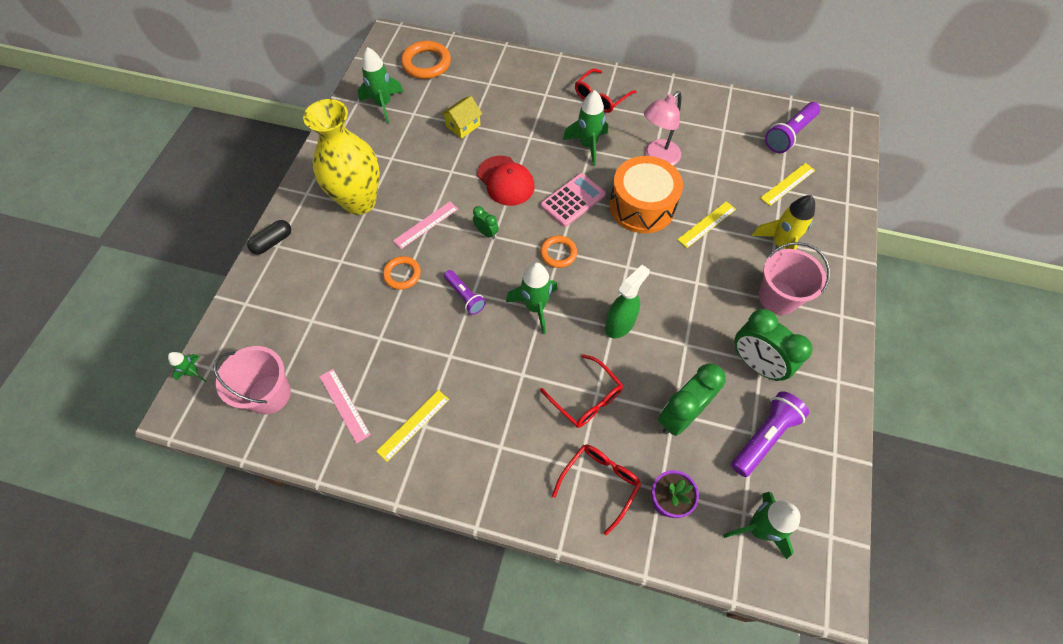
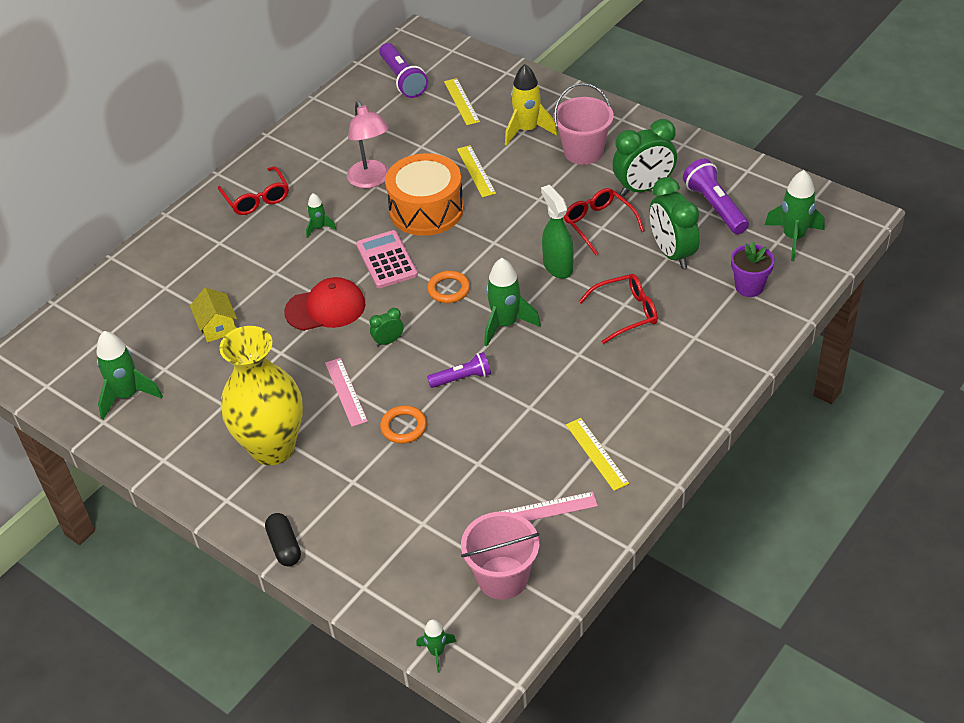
camera: 65 degrees left, 15 degrees down
(426, 63) = (86, 339): orange ring -> none
(588, 145) = (319, 228): green rocket -> green rocket, size x0.54
(600, 483) = (715, 326): red glasses -> red glasses (599, 224)

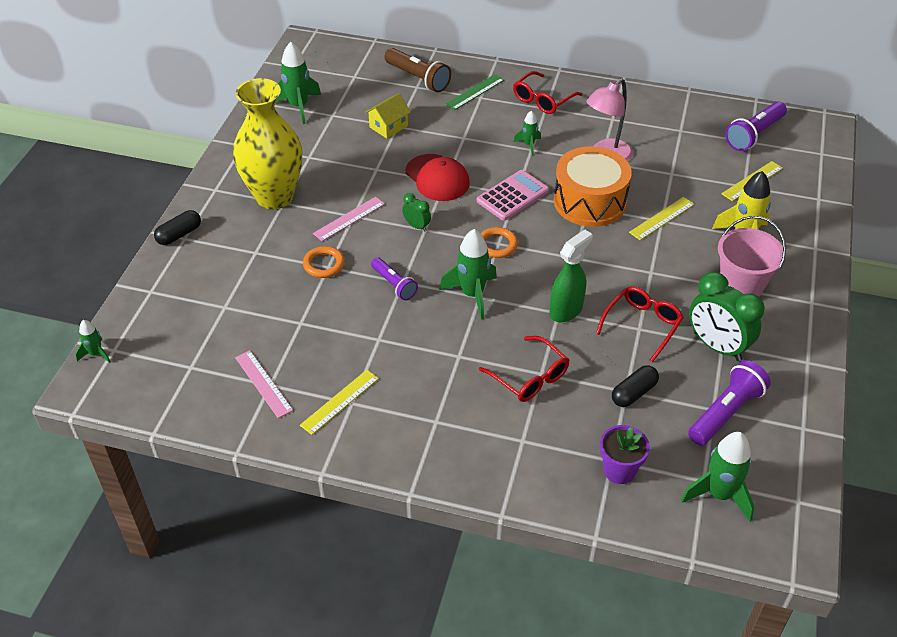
camera: 65 degrees right, 0 degrees up
(152, 283) = (418, 78): none -> brown flashlight
(208, 244) = (475, 92): none -> green ruler
(502, 577) = (180, 374): pink bucket -> none
(672, 253) = (633, 393): green clock -> black capsule

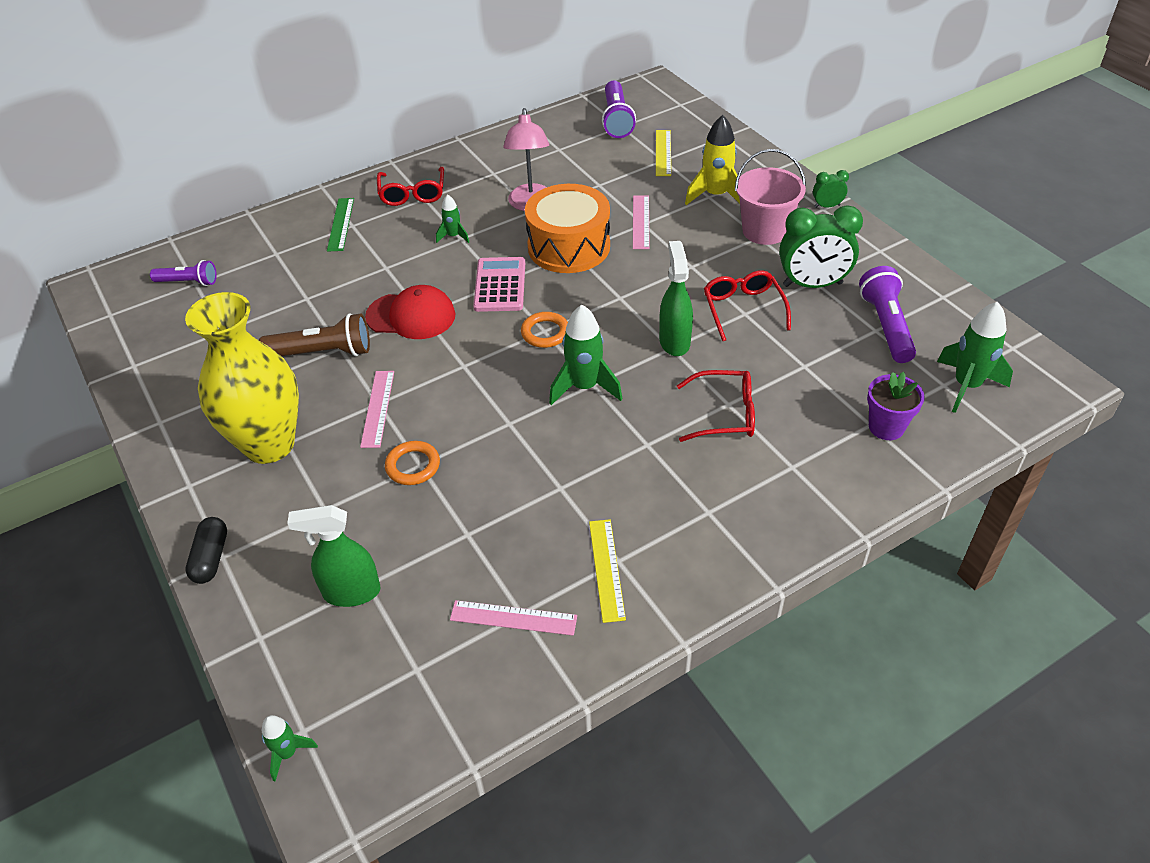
camera: 45 degrees left, 0 degrees up
(213, 304) = (351, 592): none -> green spray bottle
(298, 106) = (172, 346): green rocket -> none
(388, 126) = (298, 304): yellow house -> none
(394, 285) = (505, 432): purple flashlight -> purple flashlight (188, 282)
(417, 226) = (452, 368): green clock -> green clock (827, 206)
(418, 78) = (267, 246): brown flashlight -> brown flashlight (323, 353)
(633, 393) = (811, 363): black capsule -> none
(662, 218) = (641, 222): yellow ruler -> pink ruler

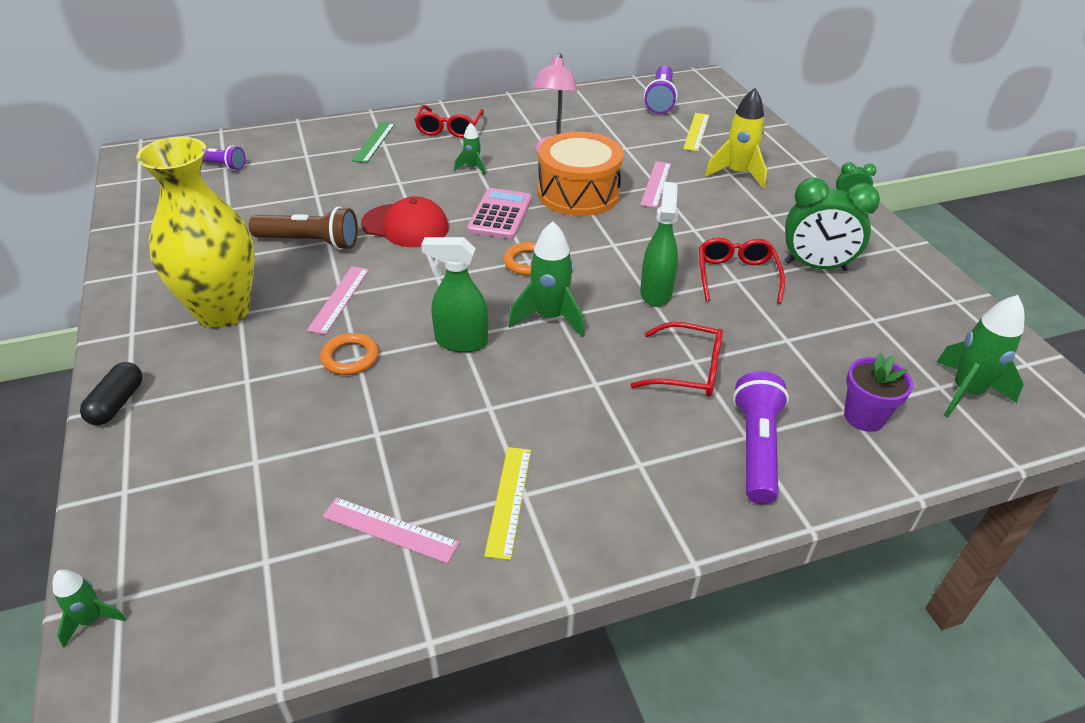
camera: 10 degrees right, 5 degrees down
(351, 592) = (235, 466): green spray bottle -> green spray bottle (461, 342)
(764, 231) = (778, 211): pink bucket -> none
(886, 326) = (886, 317): purple flashlight -> purple flashlight (756, 448)

